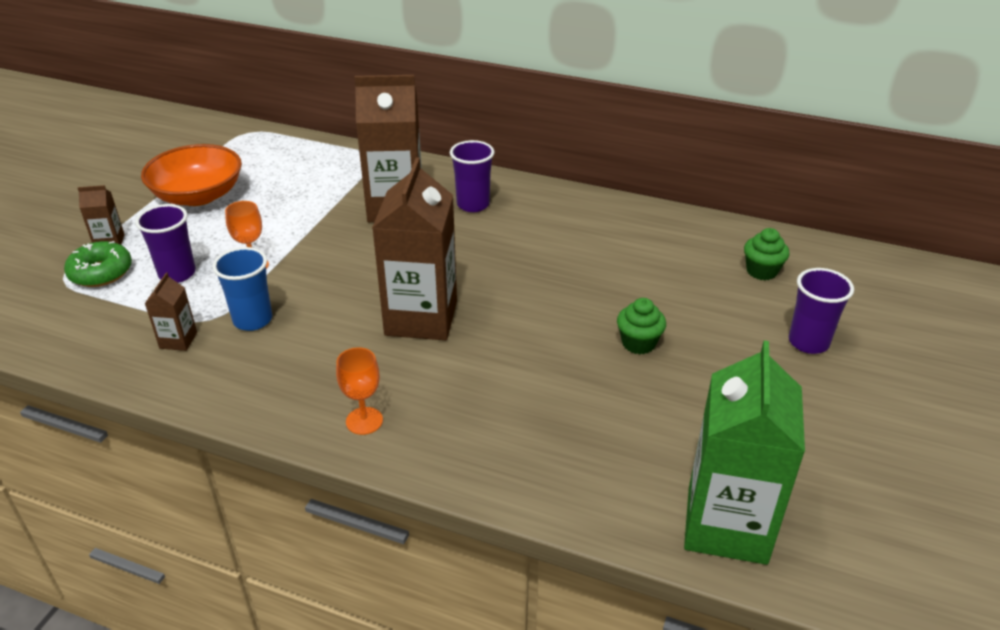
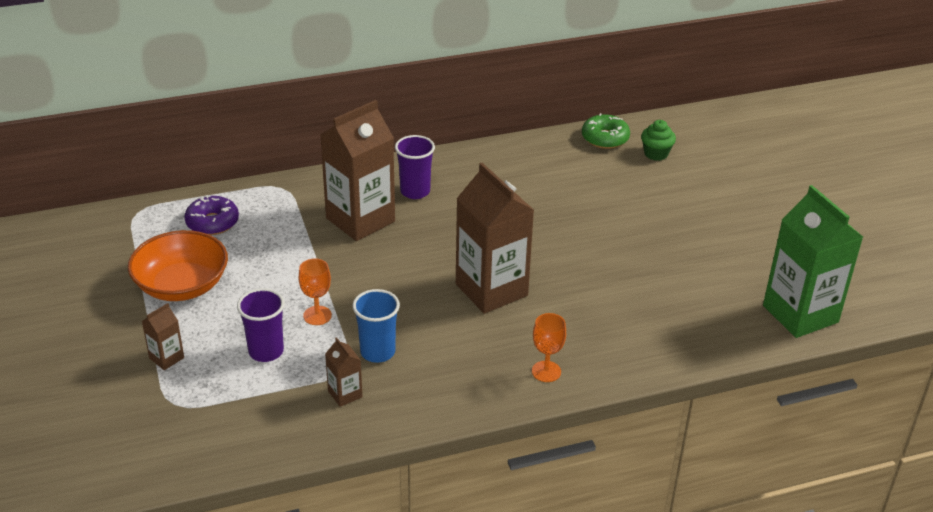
camera: 40 degrees left, 0 degrees up
(101, 272) = (200, 383): green donut -> green donut (605, 138)
(285, 161) = (212, 222): none -> purple donut
(638, 343) = (641, 237): green cupcake -> none
(808, 342) = (729, 188): purple cup -> none

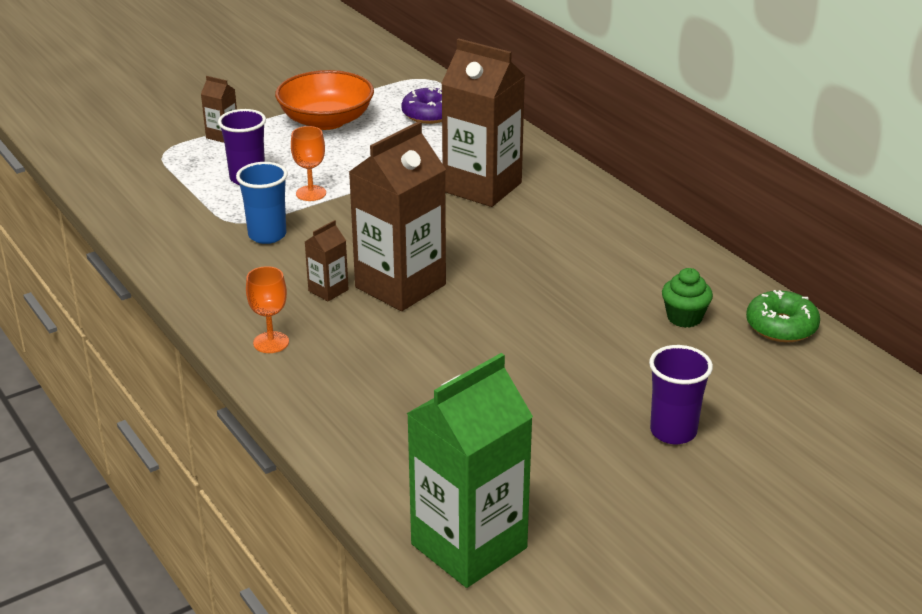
camera: 75 degrees right, 5 degrees down
(345, 394) = (199, 229): brown carton -> brown carton (328, 290)
(415, 191) = (557, 209): purple cup -> purple cup (673, 431)
(656, 154) = (779, 375): green cupcake -> green cupcake (684, 317)

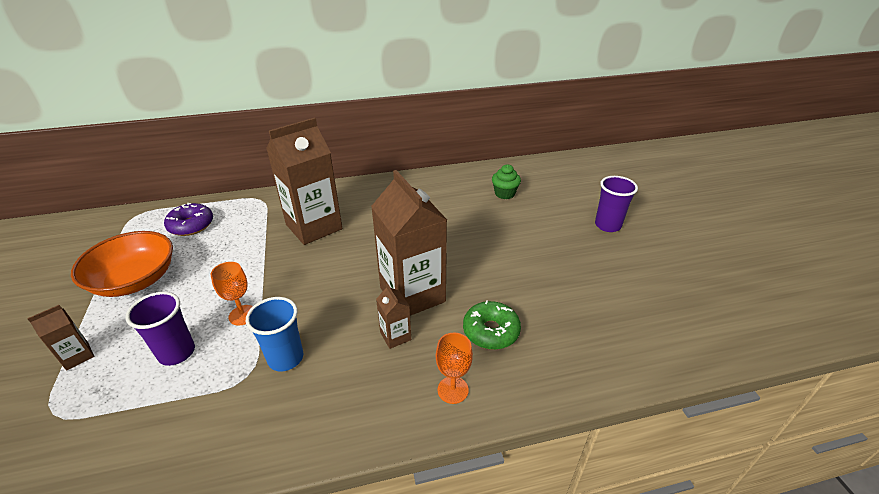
camera: 70 degrees left, 5 degrees up
(469, 546) = (714, 332): green carton -> none
(781, 326) = (524, 169): green donut -> green donut (491, 331)

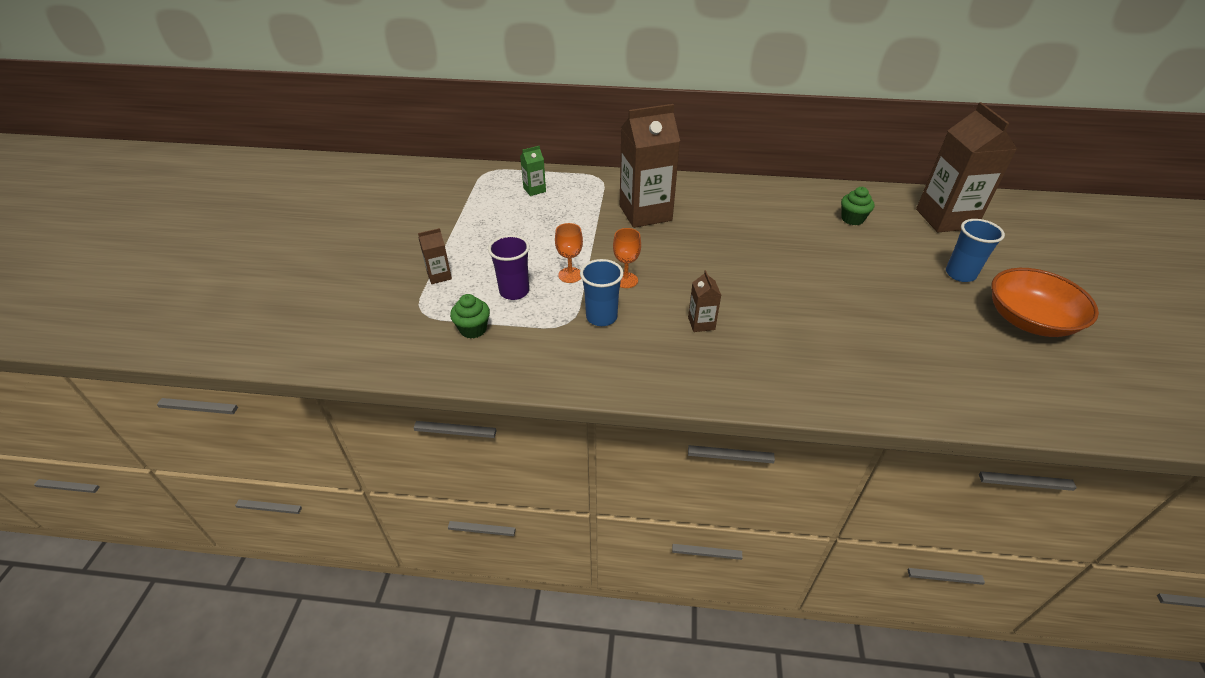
camera: 20 degrees right, 5 degrees up
(125, 419) = (473, 329): none -> green cupcake
(135, 280) = (485, 227): orange bowl -> orange bowl (1028, 320)
(191, 225) = (534, 190): purple donut -> green carton
(412, 294) = (726, 293): brown carton -> brown carton (945, 219)
(453, 390) = (742, 377): orange goblet -> orange goblet (625, 280)
(491, 331) = (793, 341): green donut -> none
(607, 225) = (960, 274): purple cup -> blue cup

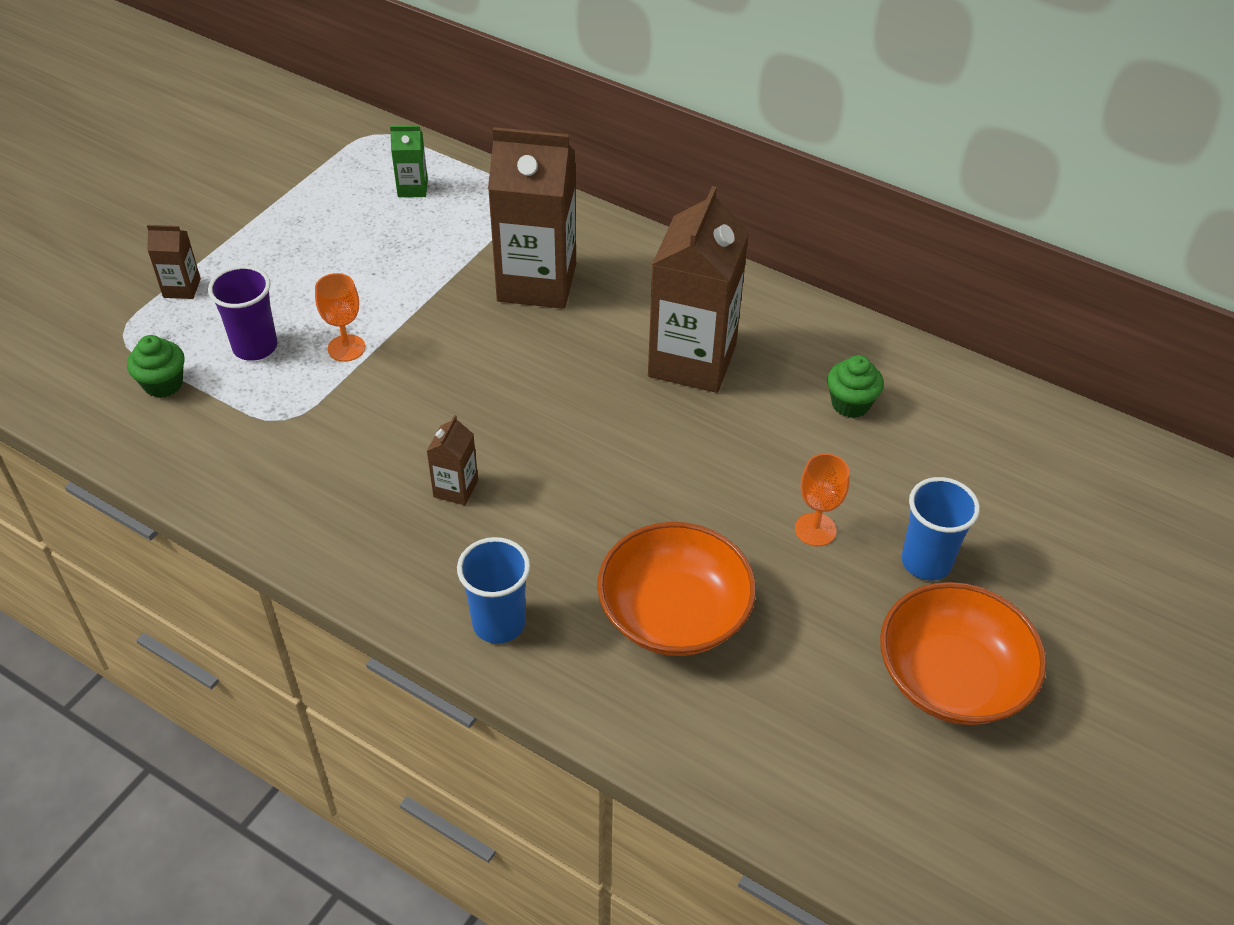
camera: 25 degrees right, 5 degrees up
(601, 317) = (333, 428): blue cup -> blue cup (499, 623)
(625, 280) = (413, 383): orange goblet -> orange goblet (815, 529)
(876, 342) = (674, 614): none -> orange bowl
(945, 219) = (1012, 459): brown carton -> brown carton (692, 360)

